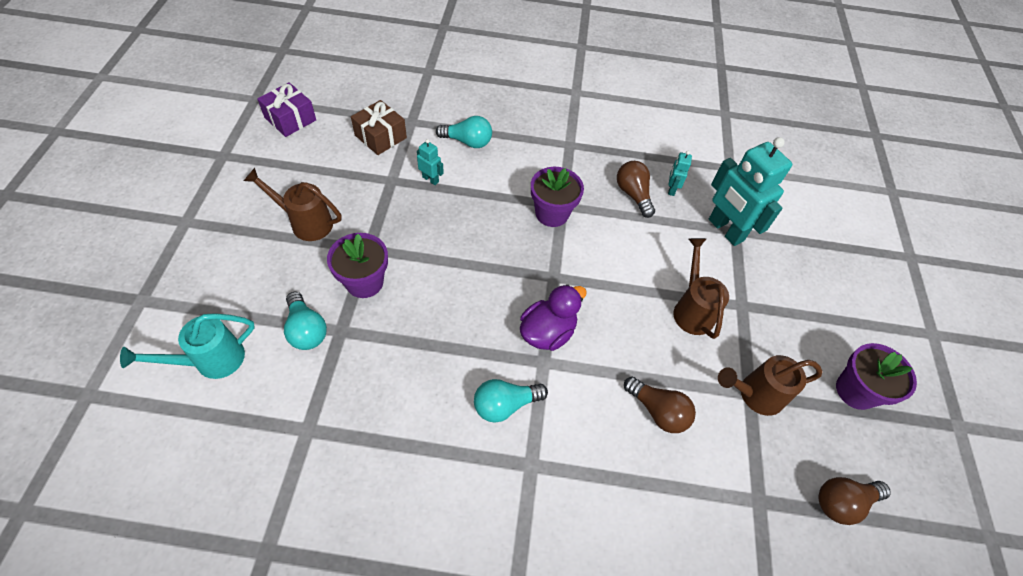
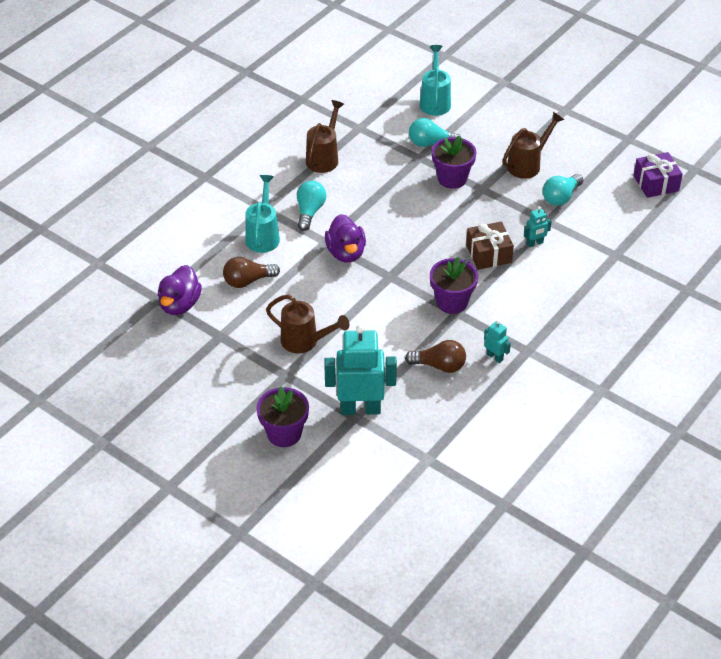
camera: 125 degrees right, 10 degrees down
(380, 136) = (604, 230): brown gift -> brown gift (488, 254)
(468, 142) = (568, 282): turquoise light bulb -> turquoise light bulb (561, 197)
(578, 436) = (263, 236): none -> turquoise watering can
(671, 189) = (429, 396): turquoise robot -> turquoise robot (495, 357)
(746, 466) = (180, 304): none -> purple duck
(755, 395) = (217, 338): brown watering can -> brown watering can (324, 158)
(842, 502) = (121, 338): brown light bulb -> none
(855, 391) = (173, 398): purple flower pot -> purple flower pot (284, 433)

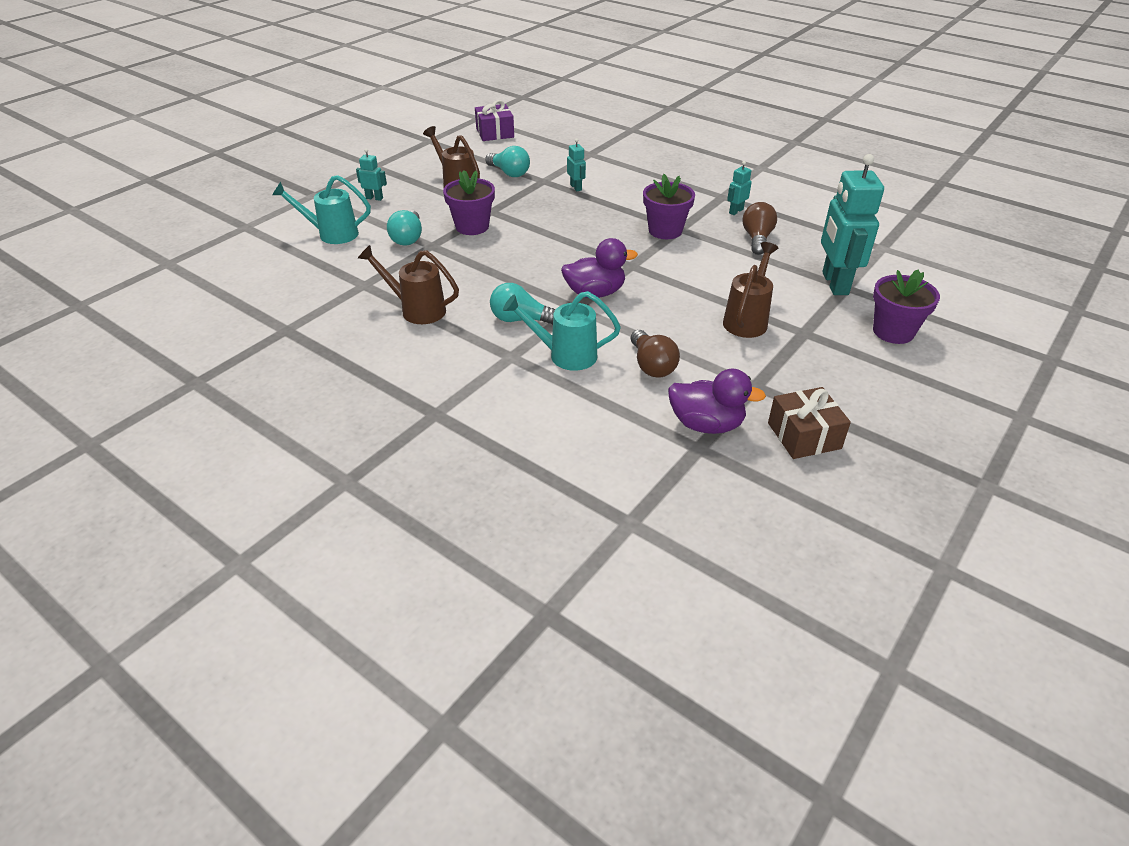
camera: 90 degrees left, 5 degrees down
(488, 254) = (592, 210): brown gift -> brown gift (804, 436)
(500, 117) = (374, 198): none -> turquoise robot

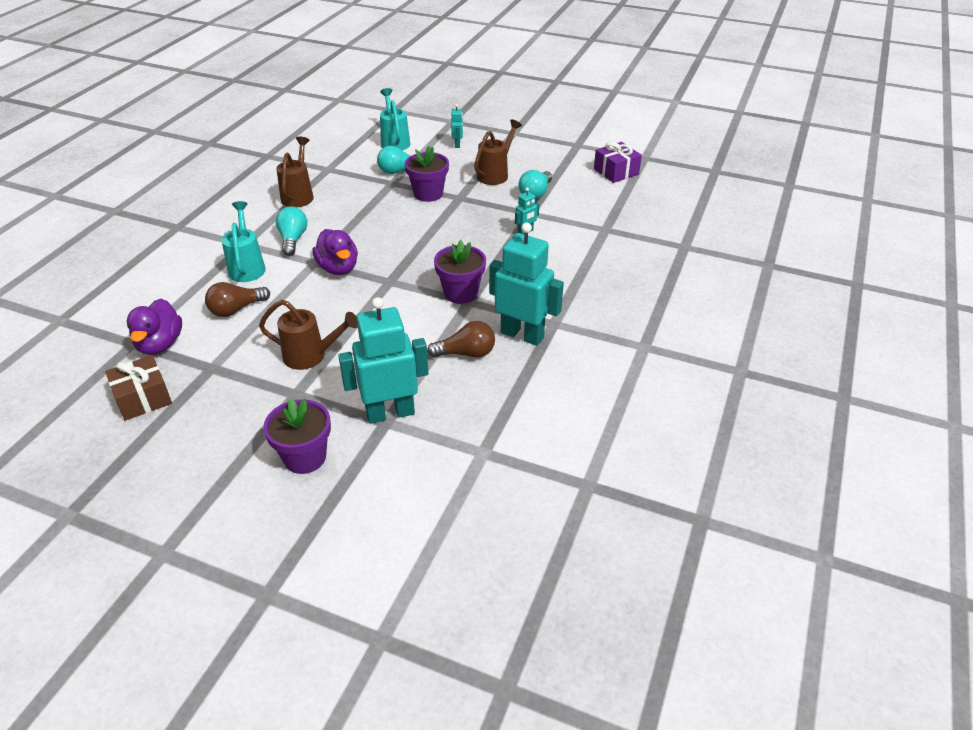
camera: 75 degrees right, 0 degrees up
(736, 211) = (522, 335): turquoise robot -> turquoise robot, size x2.23

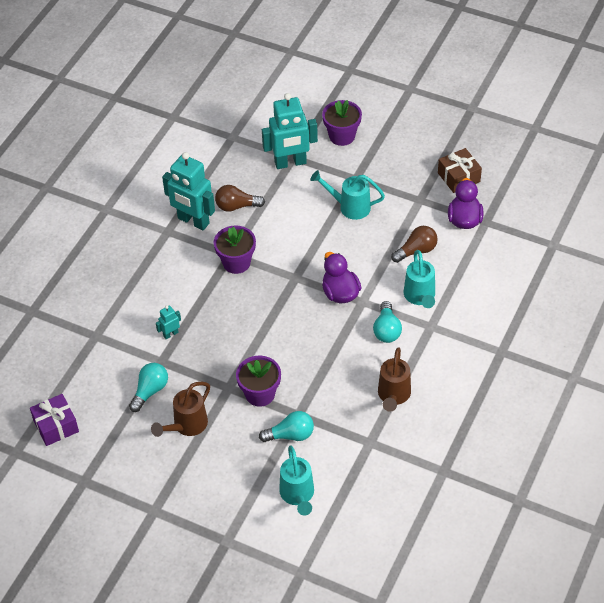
camera: 175 degrees left, 10 degrees up
(311, 356) = (350, 207): brown watering can -> turquoise watering can
(457, 144) = (223, 486): turquoise robot -> none

